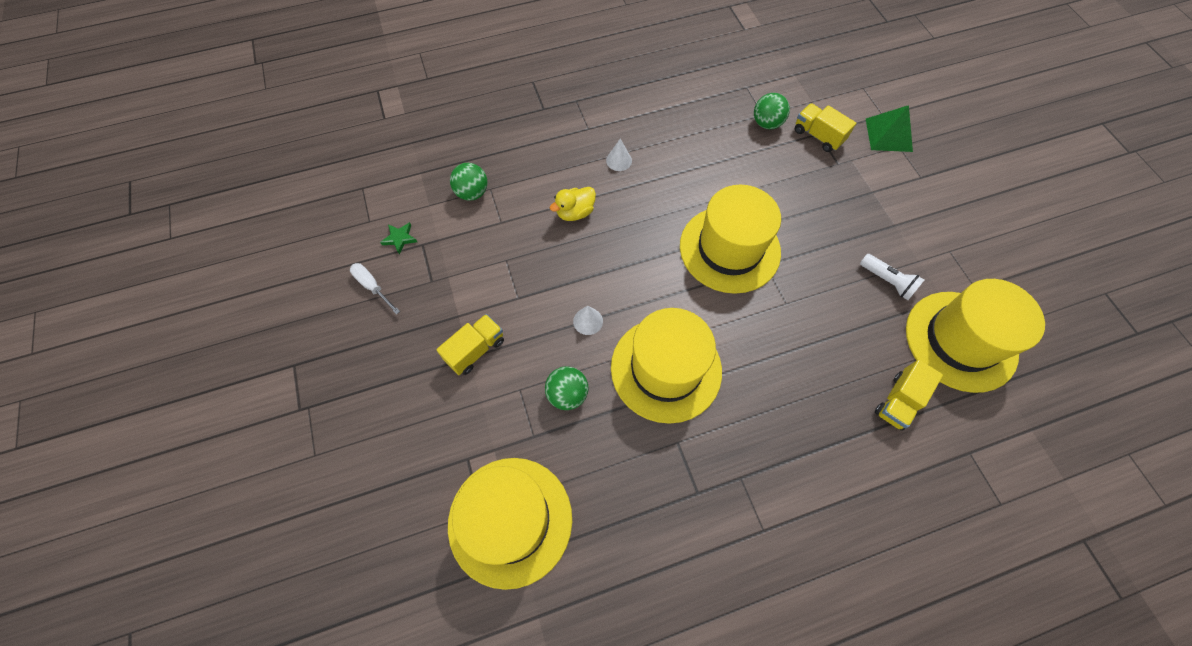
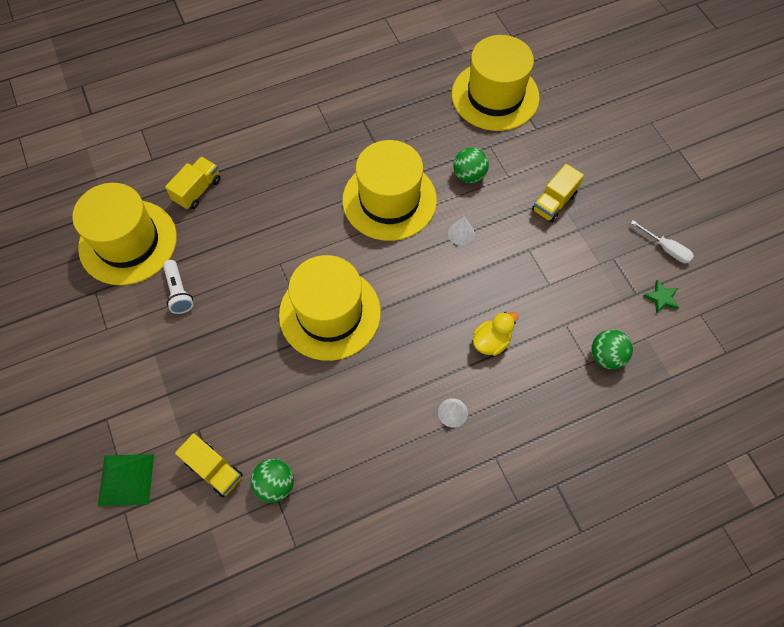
camera: 175 degrees right, 0 degrees up
(887, 281) = (179, 292): white flashlight -> white flashlight turned 150 degrees counterclockwise

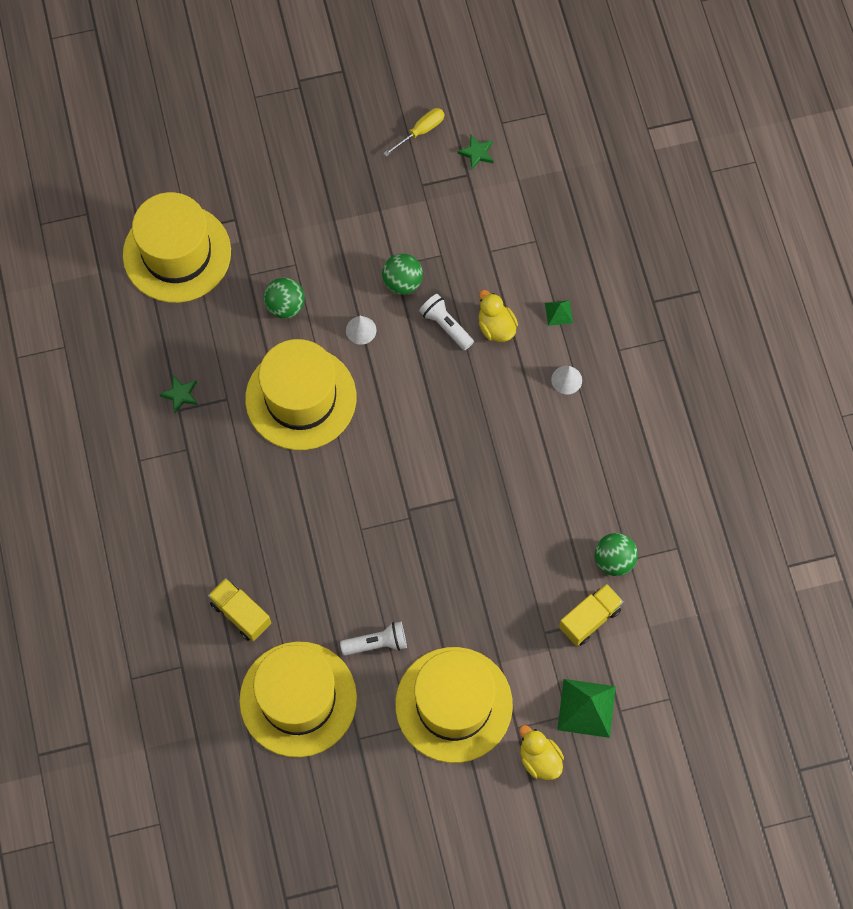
camera: 80 degrees left, 5 degrees up
(77, 443) = (539, 759): none -> yellow duck
(330, 313) = (434, 483): yellow hat -> yellow hat (453, 704)
(375, 119) = (180, 394): none -> green star
(482, 299) = (446, 326): none -> white flashlight
(520, 395) = (558, 313): none -> green pyramid
(554, 202) = (340, 226): yellow truck -> none
(606, 356) = (531, 222): green ball -> green ball (402, 282)
(666, 249) = (420, 131): white screwdriver -> yellow screwdriver

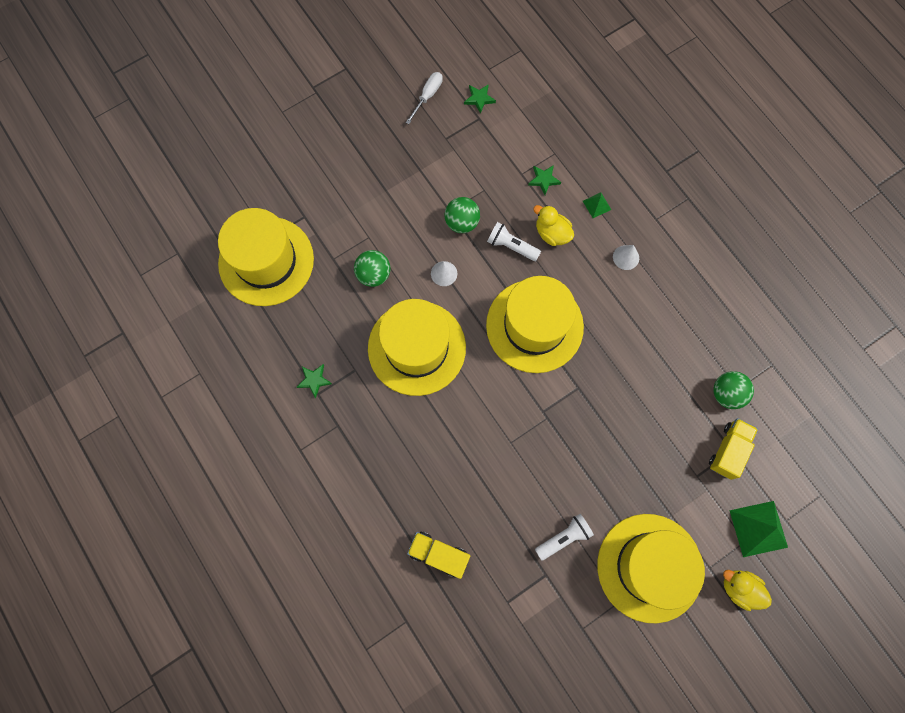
camera: 20 degrees left, 5 degrees up
(298, 699) = (517, 613): yellow hat -> yellow hat (534, 326)
(420, 131) = (427, 96): yellow screwdriver -> white screwdriver
(511, 266) = (544, 180): none -> green star

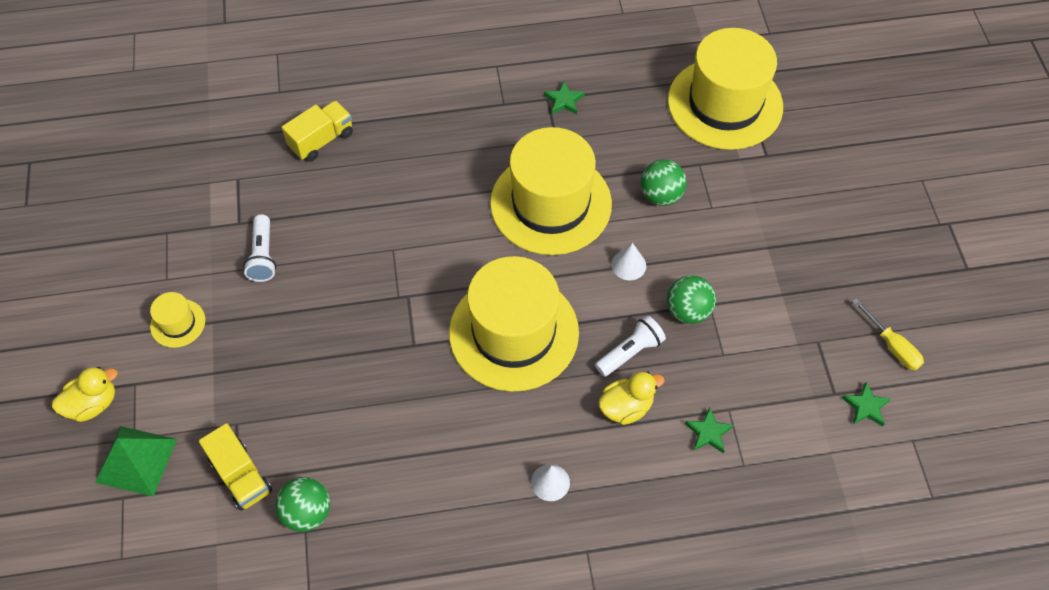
camera: 115 degrees right, 15 degrees down
(427, 96) = (892, 345): white screwdriver -> yellow screwdriver
(596, 205) = (642, 482): green pyramid -> none
(649, 567) = (178, 323): yellow hat -> yellow hat, size x0.42

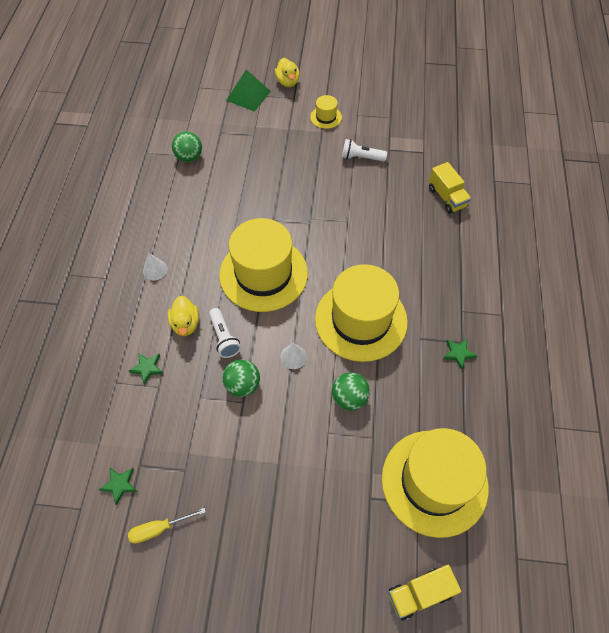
camera: 105 degrees right, 0 degrees up
(241, 476) = (222, 133): yellow truck -> yellow truck (419, 594)

